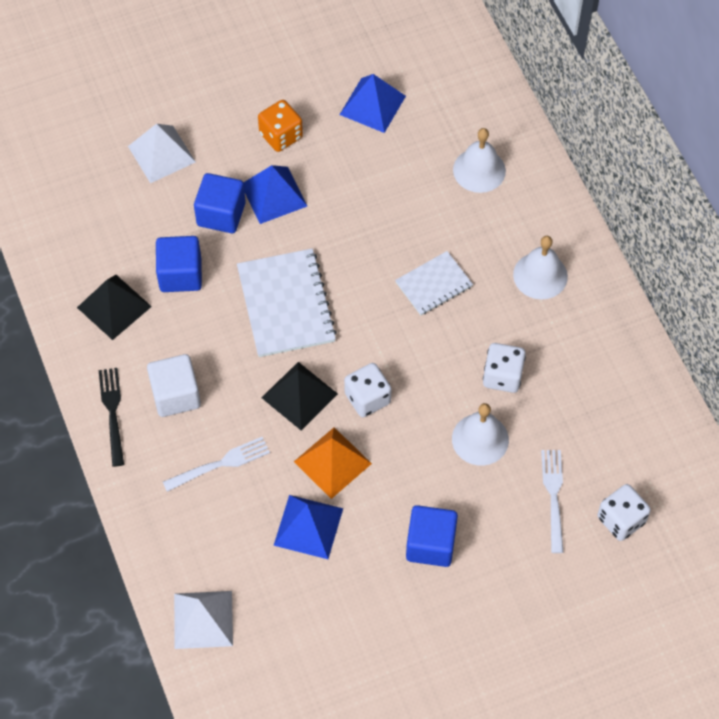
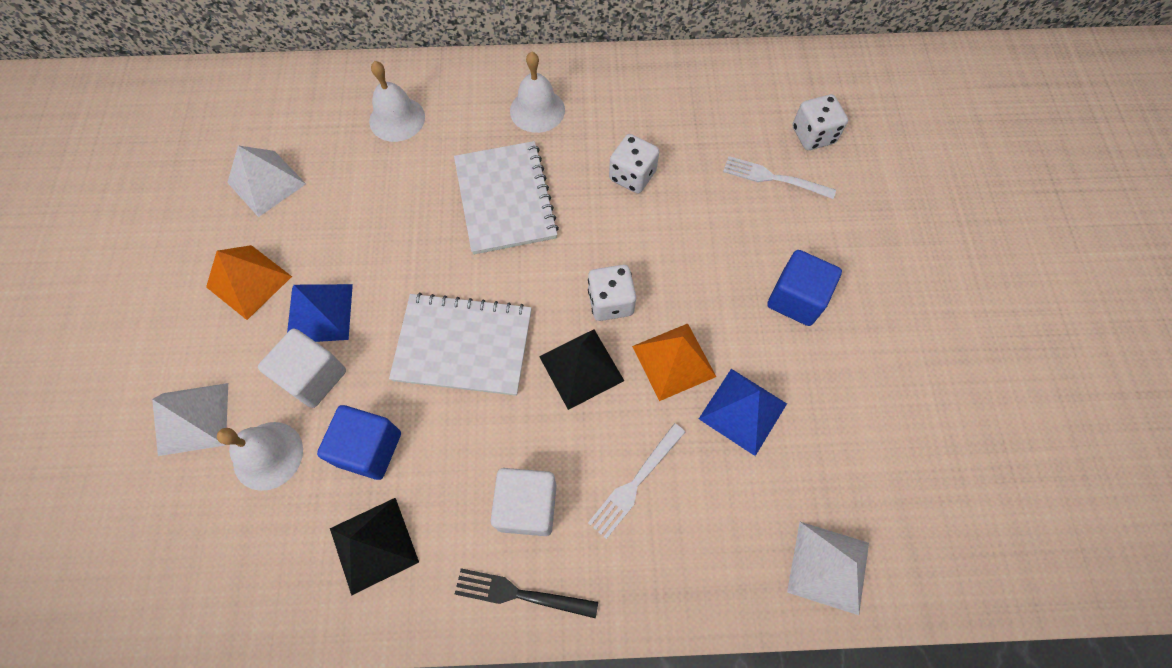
camera: 70 degrees left, 5 degrees up
(220, 464) = (635, 482): white fork -> white fork turned 135 degrees counterclockwise
(221, 214) = (313, 377): blue cube -> white cube
(281, 136) = (249, 281): orange dice -> orange pyramid
(372, 105) = (266, 183): blue pyramid -> white pyramid
(434, 284) = (505, 199): white notebook -> white notebook, size x1.68
(480, 439) = (693, 217): white bell -> white bell (268, 455)

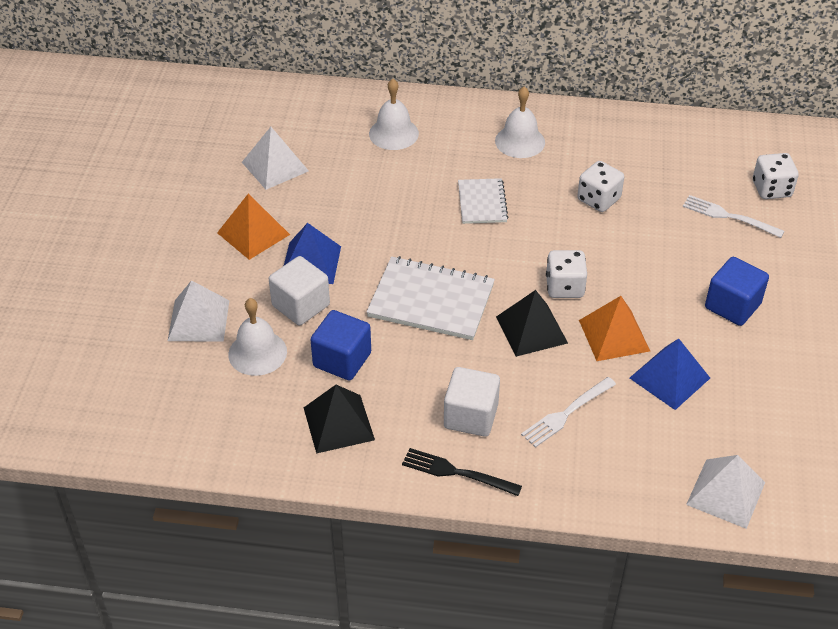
camera: 10 degrees right, 20 degrees down
(505, 199) = (482, 202): white notebook -> white notebook, size x0.59

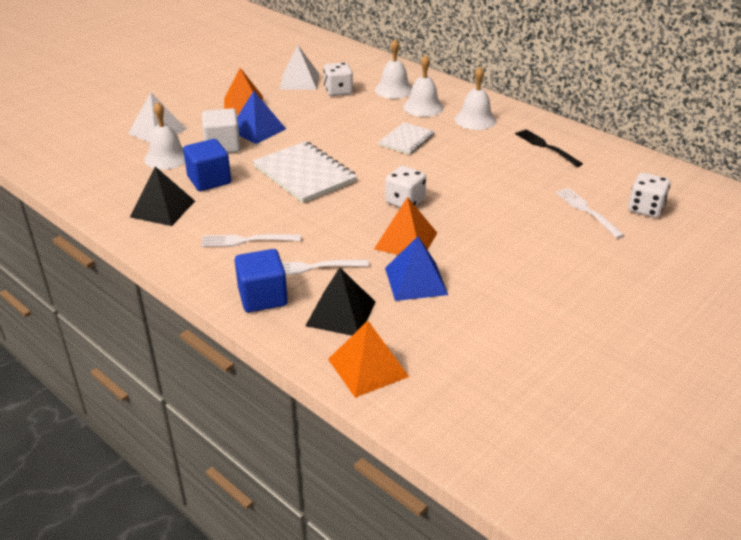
camera: 35 degrees right, 10 degrees down
(450, 146) = (423, 107): none -> white bell
(457, 473) = (196, 265): black fork -> black fork (546, 147)
(471, 416) = (247, 240): white cube -> white fork
(531, 329) = (350, 214): black pyramid -> black pyramid (341, 313)
(598, 199) = (493, 166): white dice -> white dice (338, 91)
(725, 493) = (368, 367): white pyramid -> orange pyramid
(732, 306) = (522, 261): blue cube -> blue cube (262, 297)

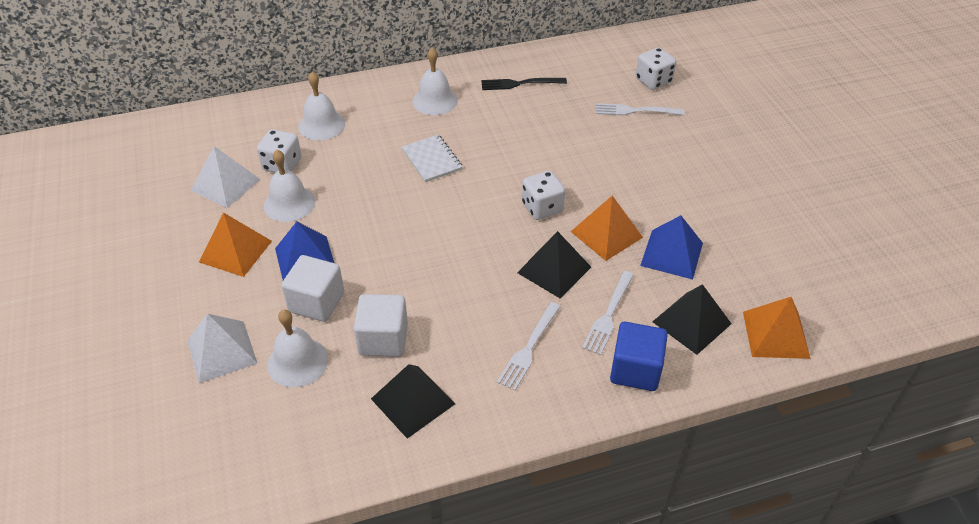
camera: 60 degrees left, 10 degrees up
(209, 180) = (383, 339): blue cube -> white cube
(304, 174) = (435, 257): white notebook -> none
(340, 227) = (554, 269): none -> black pyramid
(423, 107) = (378, 121): white bell -> white bell (289, 203)

